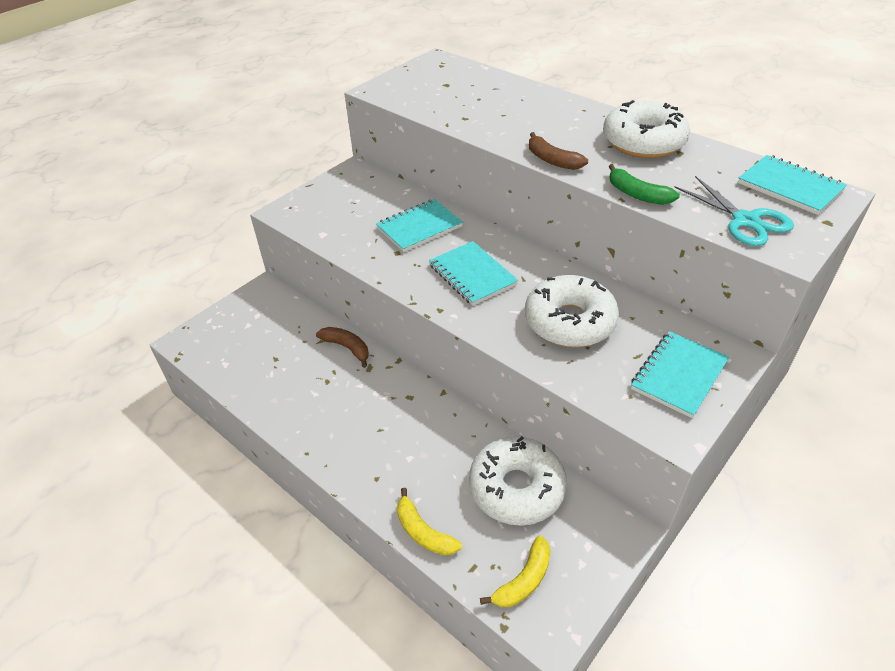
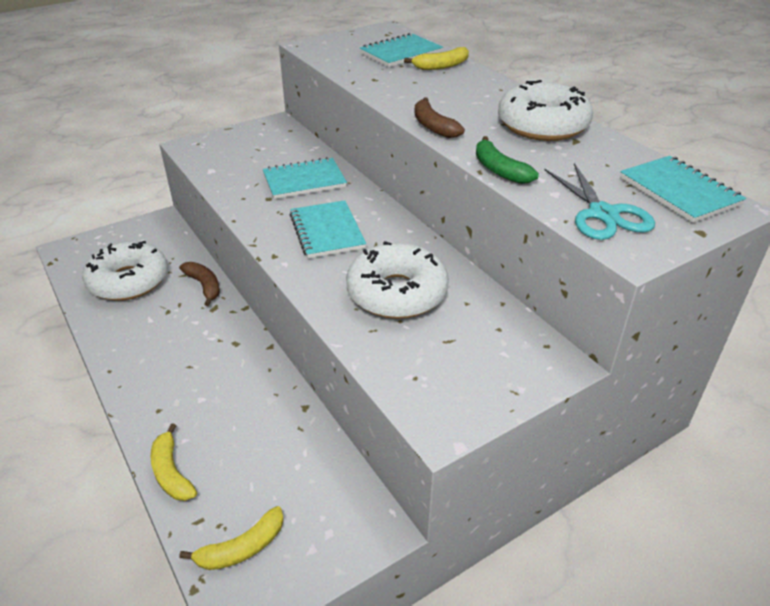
camera: 15 degrees right, 5 degrees down
(516, 93) = (441, 66): none -> yellow banana
(516, 488) = (288, 455): white donut -> white donut (128, 281)
(678, 375) = (481, 369): turquoise notebook -> turquoise notebook (401, 53)

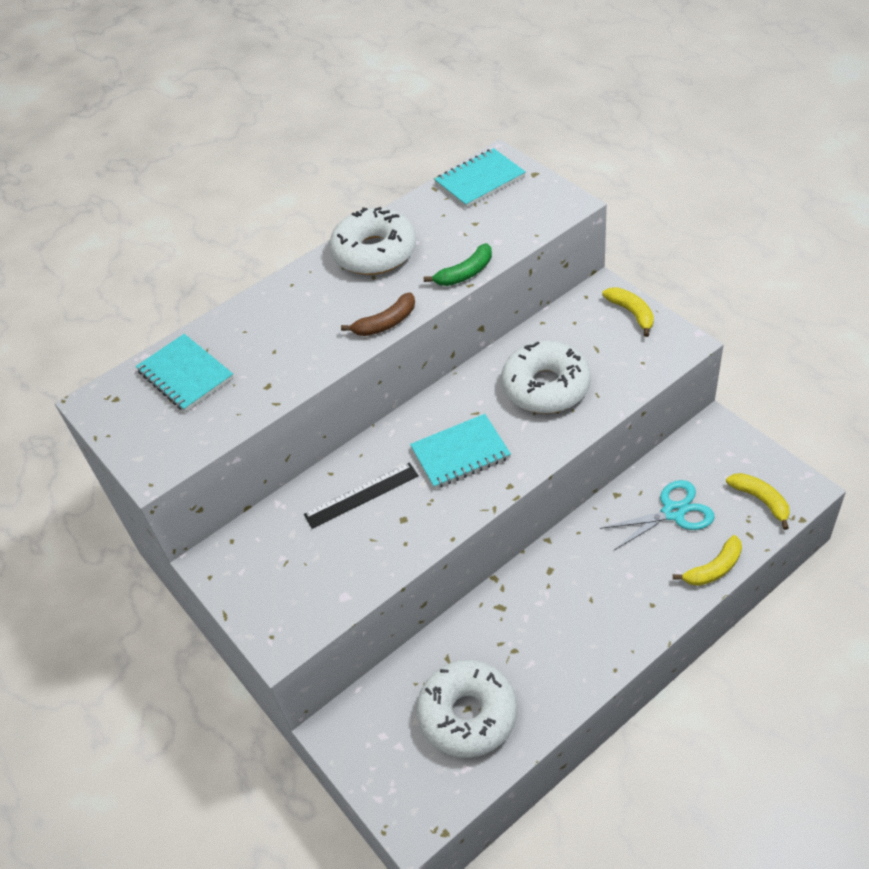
camera: 90 degrees left, 10 degrees up
(204, 286) = (464, 629): brown banana -> none
(304, 181) = (361, 495): turquoise notebook -> black ruler
(441, 66) = (228, 335): yellow banana -> yellow banana (632, 313)
(603, 214) = (522, 217): turquoise scissors -> turquoise scissors (673, 512)

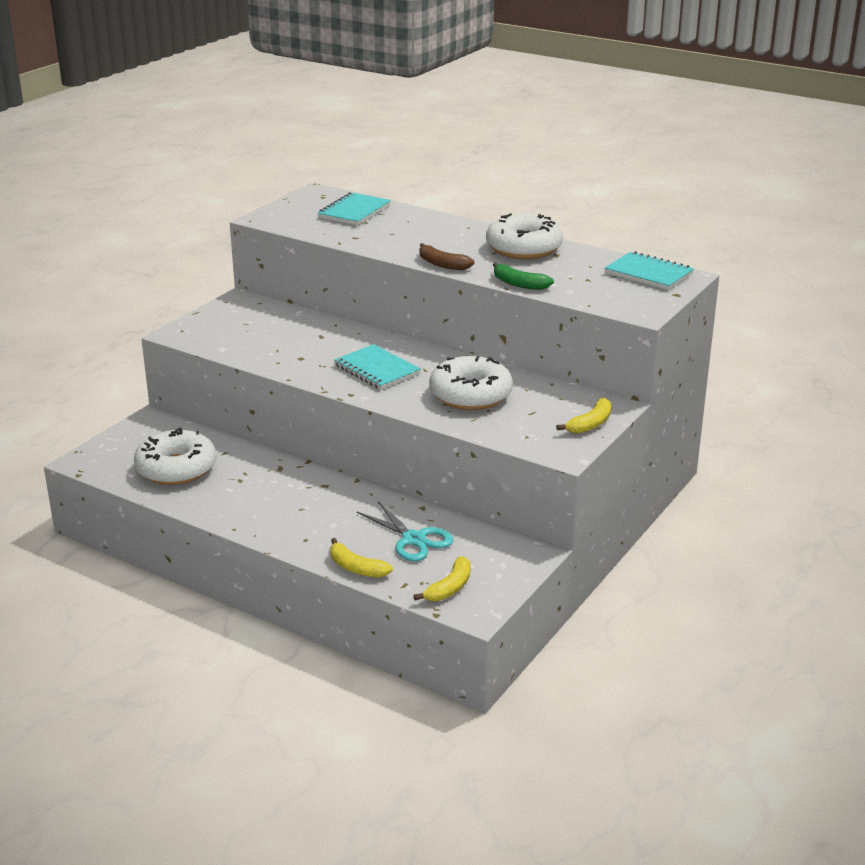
camera: 65 degrees right, 20 degrees down
(361, 495) = (318, 339): black ruler -> none

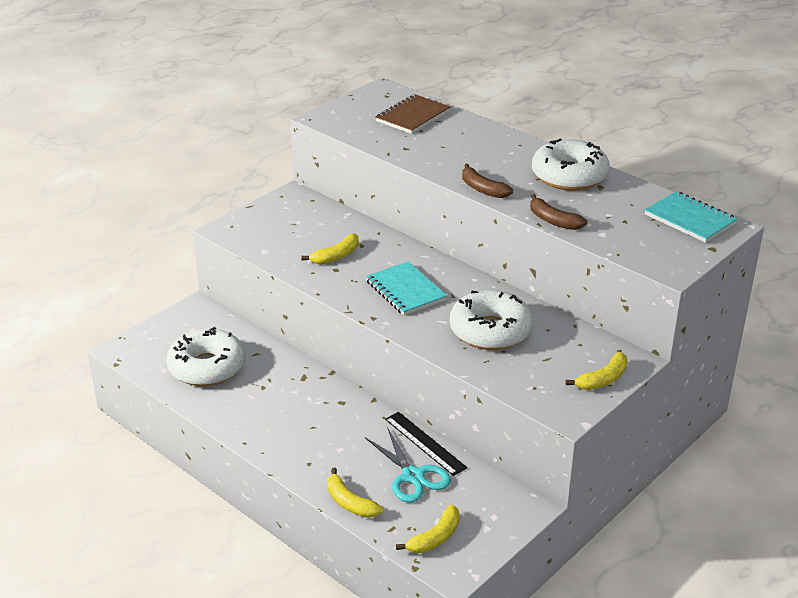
camera: 10 degrees right, 5 degrees up
(298, 347) = (336, 256): none -> yellow banana
(354, 211) = (412, 116): turquoise notebook -> brown notebook
(418, 511) = (425, 443): none -> black ruler
(519, 284) = (553, 220): green banana -> brown banana

